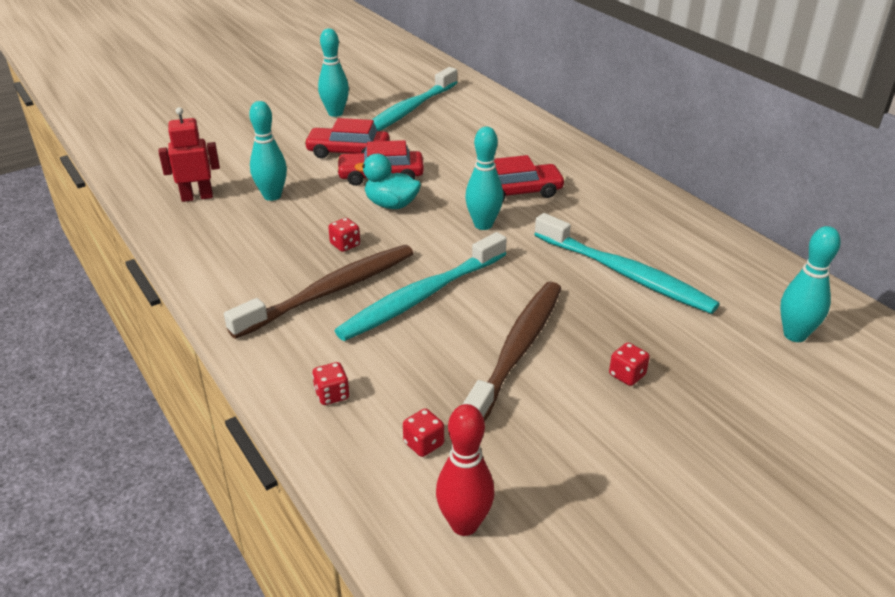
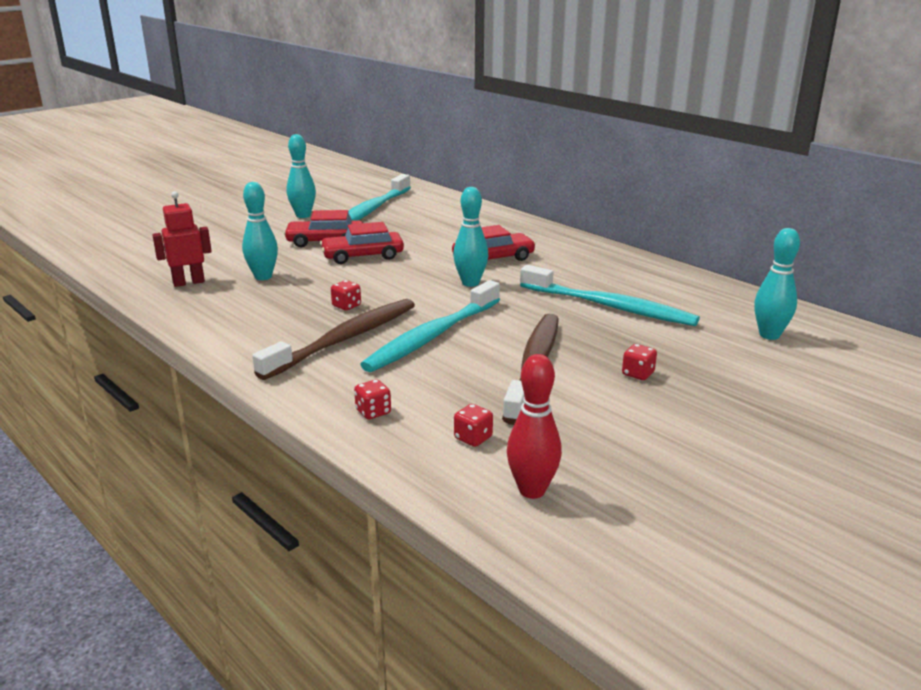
camera: 10 degrees left, 10 degrees down
(391, 205) = (380, 275): turquoise duck -> none

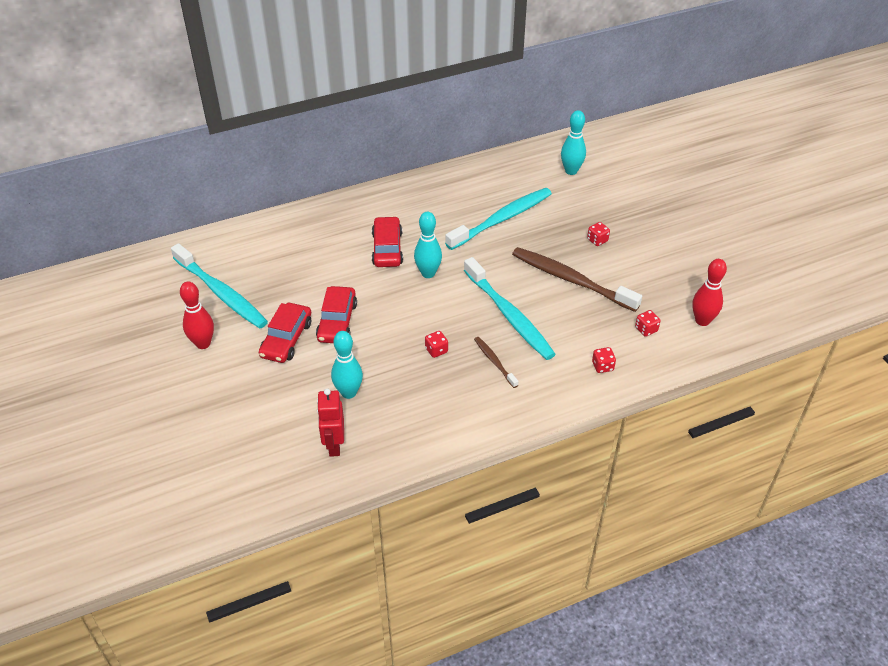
camera: 70 degrees left, 20 degrees up
(303, 215) = (203, 343): turquoise bowling pin -> red bowling pin
(344, 339) = (494, 361): brown toothbrush -> brown toothbrush, size x0.48

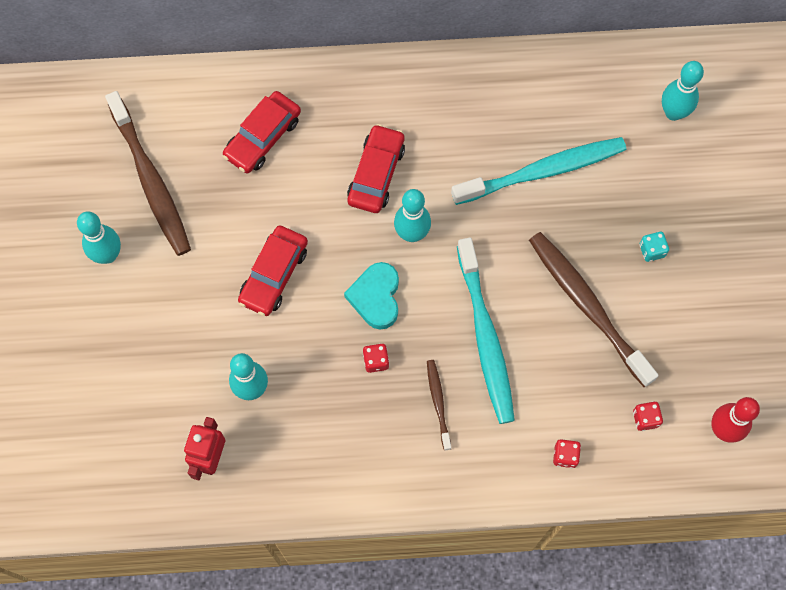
camera: 20 degrees right, 25 degrees up
(203, 343) = (108, 255): red bowling pin -> turquoise bowling pin
(221, 293) = (151, 181): turquoise toothbrush -> brown toothbrush
(286, 339) = (205, 282): red car -> red car (263, 137)
(419, 314) = (376, 297): none -> turquoise heart
(597, 240) = (652, 250): red dice -> turquoise dice

